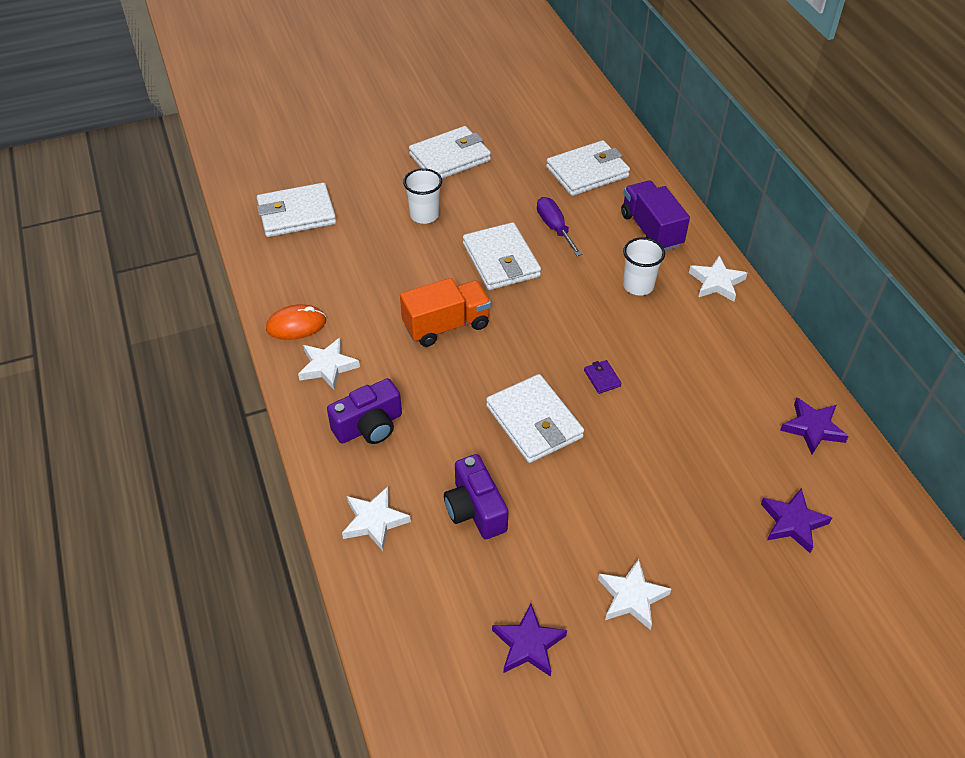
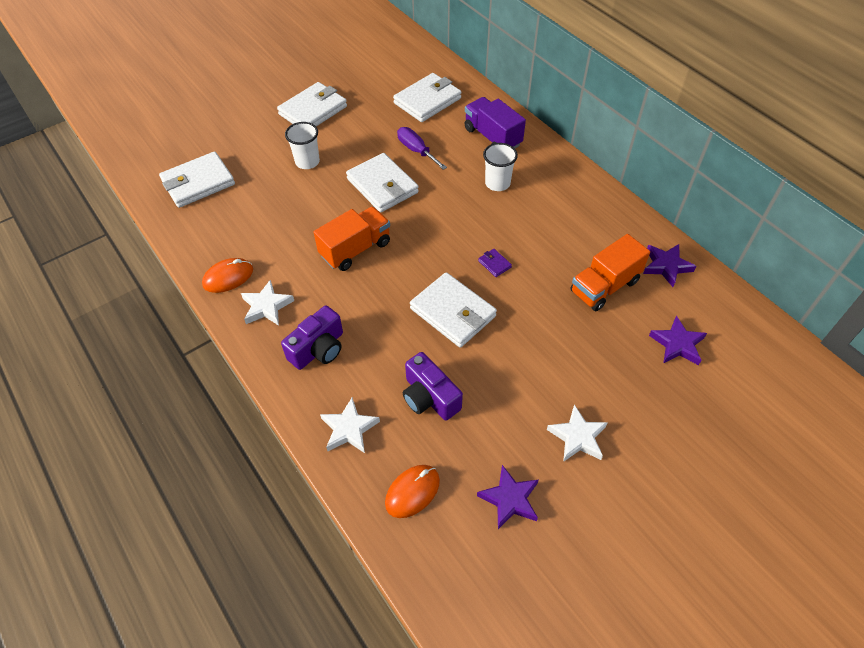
camera: 15 degrees left, 5 degrees up
(421, 607) = (412, 492): none -> orange mouse
(716, 282) = (556, 168): white star -> none
(726, 434) = (604, 286): none -> orange truck

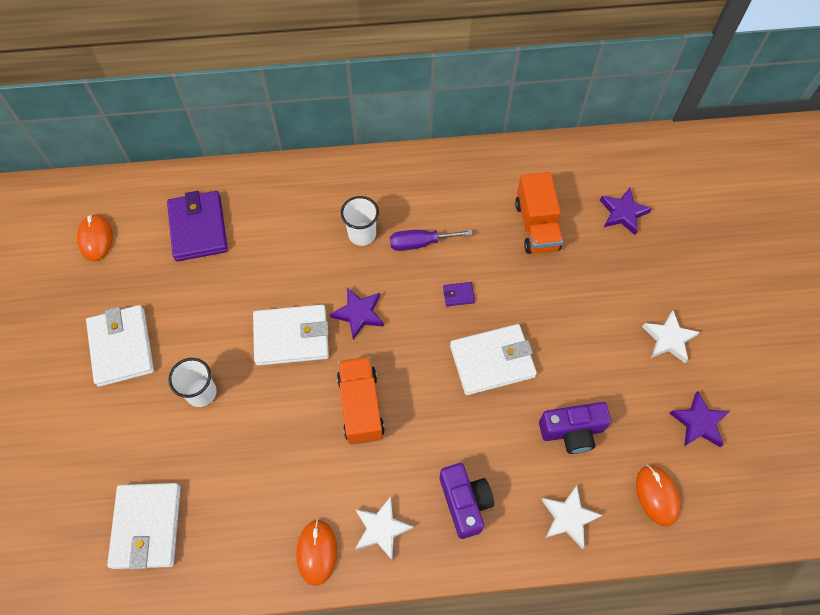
camera: 60 degrees left, 10 degrees up
(380, 61) = (96, 238): none -> orange mouse
(416, 150) = (264, 279): purple screwdriver -> purple screwdriver (420, 243)
(427, 101) = (198, 228): white wallet -> purple wallet
(492, 137) = (297, 202): purple truck -> none
(666, 266) = (543, 168): purple star -> purple star (359, 314)

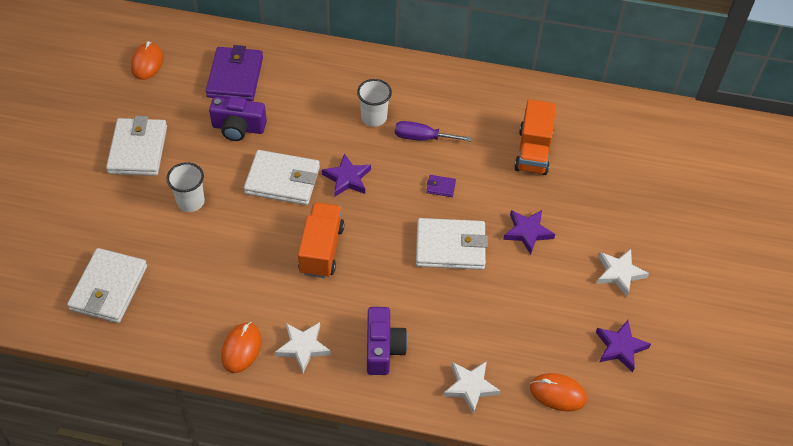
camera: 15 degrees right, 10 degrees down
(572, 431) = (500, 321): purple camera -> purple camera (238, 128)
(623, 213) = (617, 162): purple star -> purple star (527, 232)
(657, 495) = (557, 393): orange mouse -> orange mouse turned 75 degrees counterclockwise

